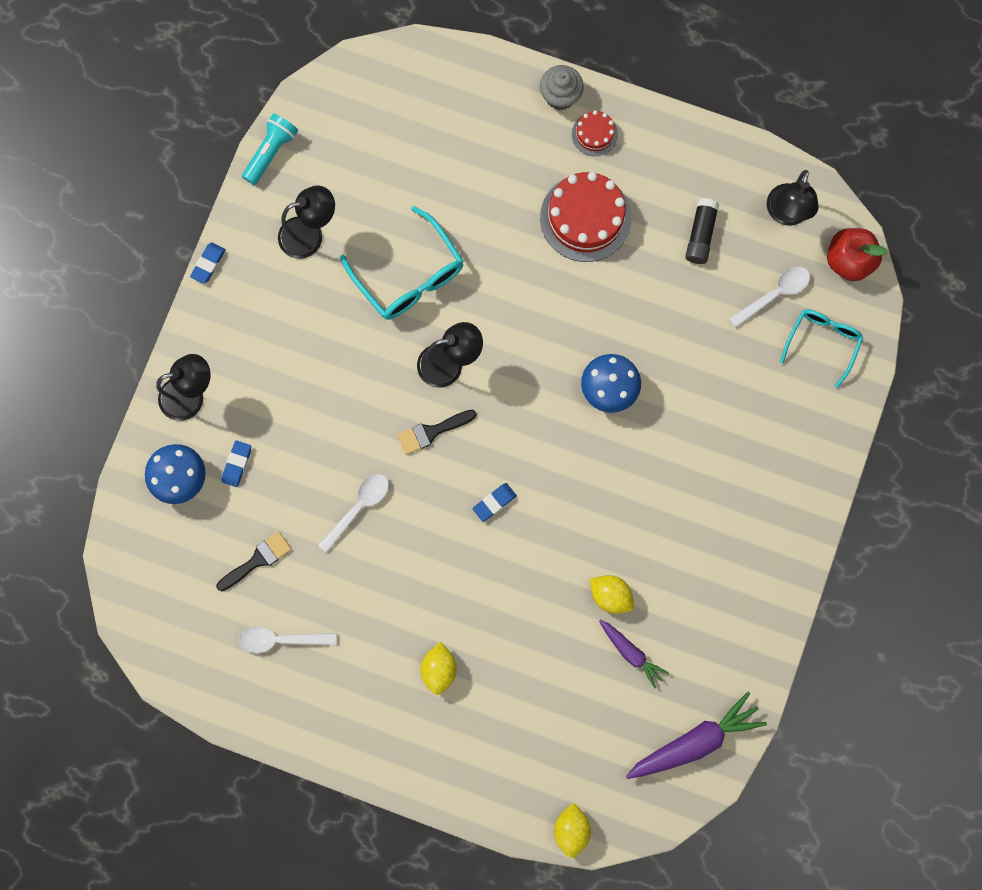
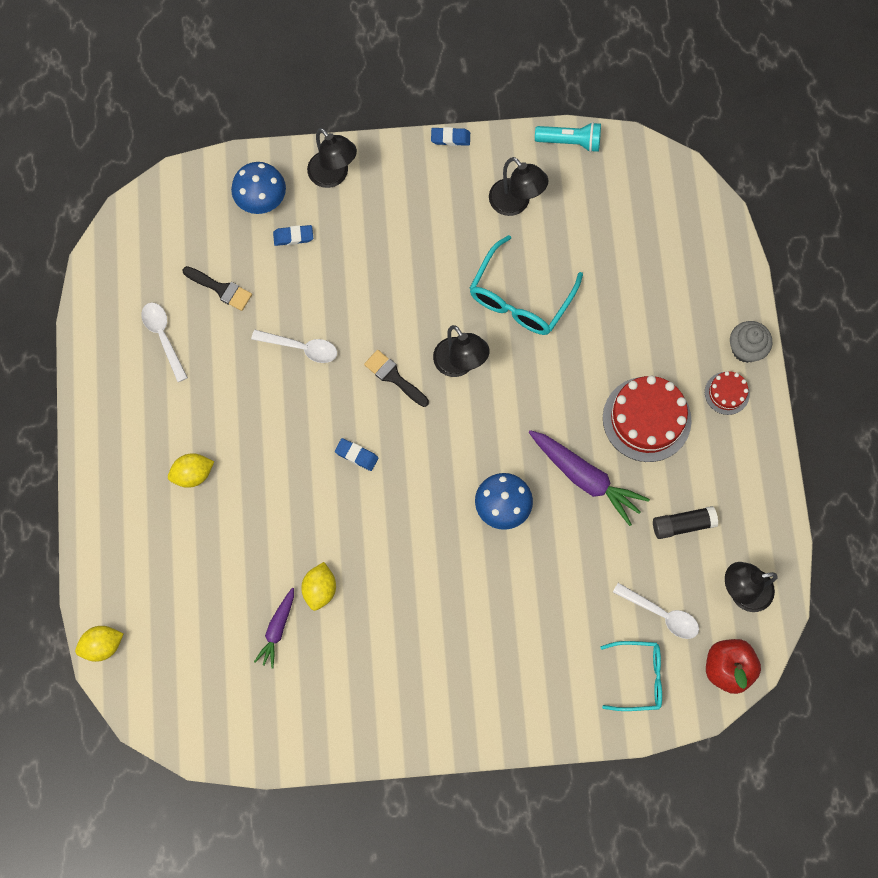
camera: 65 degrees right, 5 degrees down
(695, 741) = (223, 719): purple carrot -> purple carrot (585, 478)

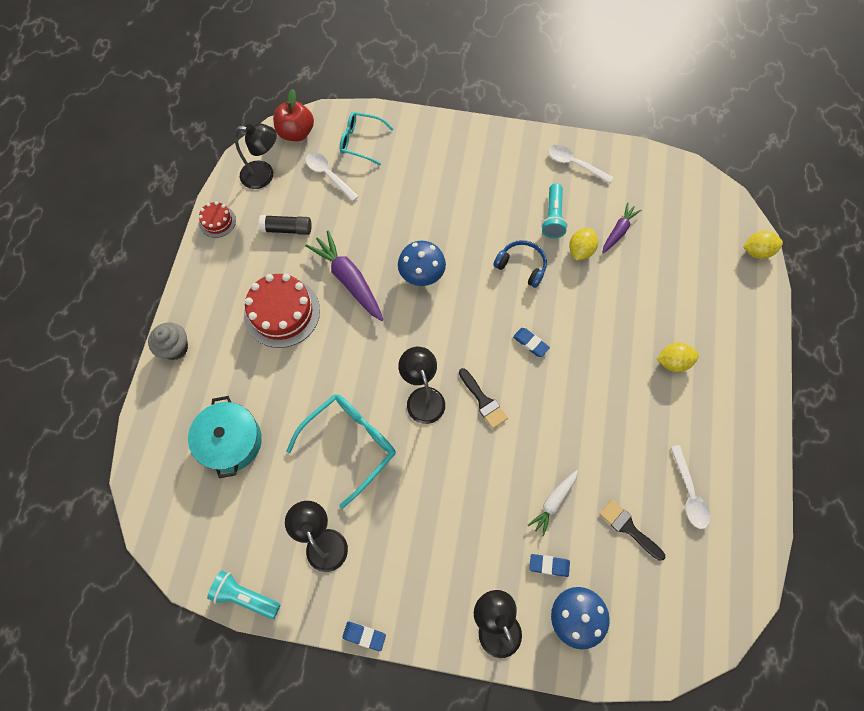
camera: 165 degrees left, 5 degrees down
(299, 294) = (553, 502): none -> white carrot
(301, 348) = (561, 449): white spoon -> white spoon (574, 164)
(362, 628) = (553, 217): none -> turquoise flashlight
(387, 549) = (521, 266): none -> blue headphones
(643, 270) = (230, 441): none -> turquoise pot
(727, 393) = (208, 316): red cake -> red cake (217, 221)

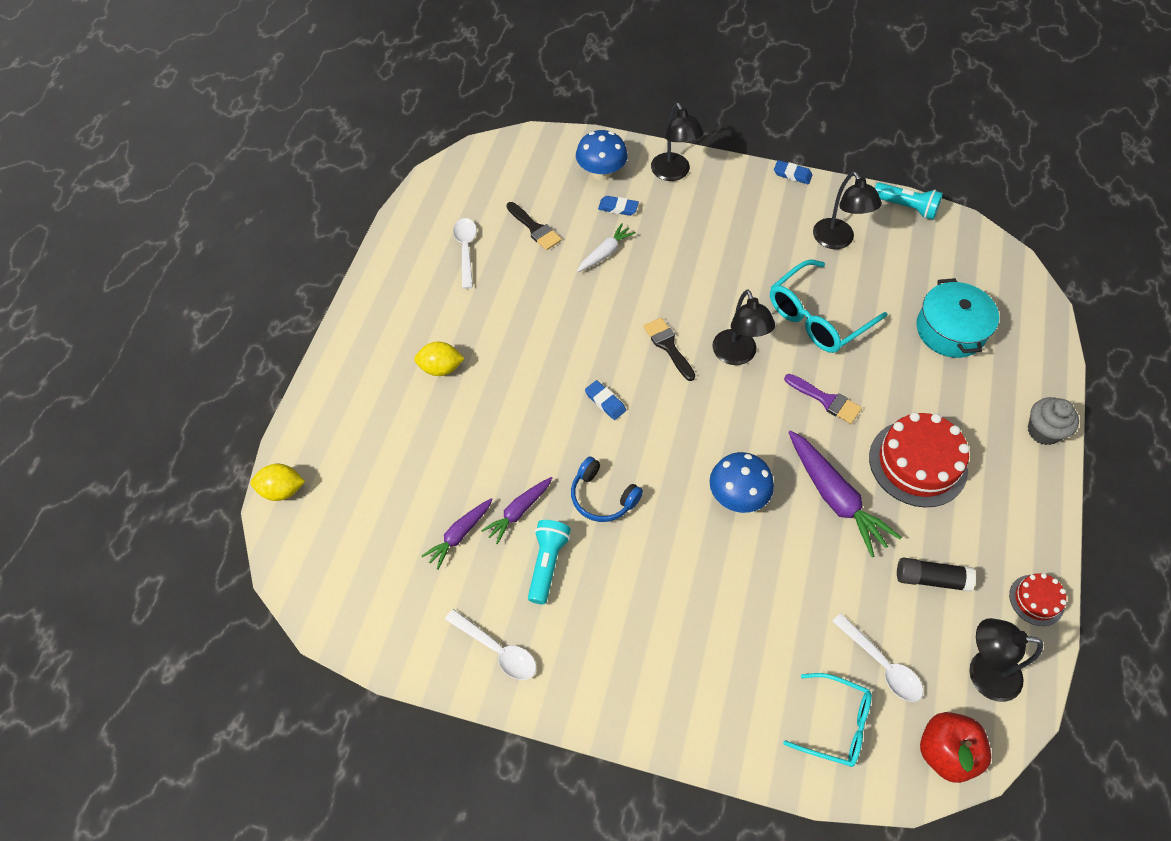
camera: 175 degrees left, 10 degrees down
(349, 360) = (826, 400): none -> purple brush
(580, 250) = (518, 512): yellow lemon -> purple carrot

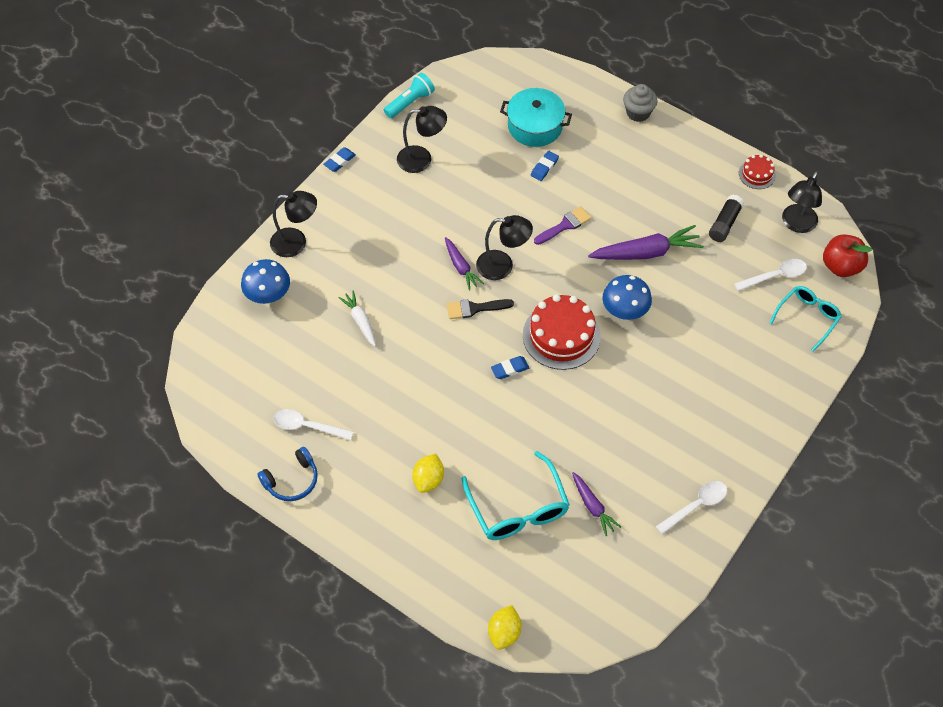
camera: 70 degrees left, 0 degrees up
(518, 512) = (587, 459): purple carrot -> purple carrot (461, 267)
(535, 228) = (308, 365): black brush -> none
(547, 564) = (638, 452): turquoise flashlight -> none
(602, 497) = (594, 398): blue headphones -> blue headphones (292, 480)
(618, 208) = (315, 296): blue eraser -> blue eraser (544, 167)
(817, 317) = (489, 201): turquoise glasses -> turquoise glasses (518, 508)
(918, 463) = (636, 193): red cake -> red cake (561, 335)

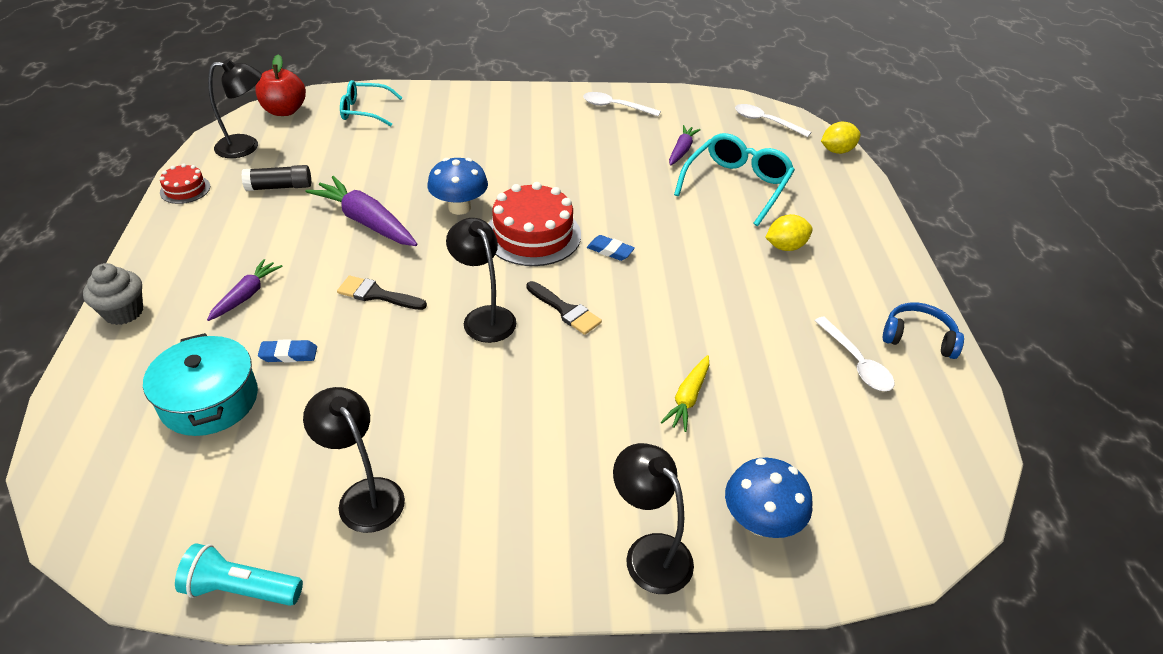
camera: 130 degrees left, 15 degrees down
(339, 161) = (448, 606): blue eraser -> none
(360, 321) = (688, 398): white carrot -> yellow carrot
(461, 267) = (520, 351): purple carrot -> purple carrot (246, 295)
(565, 225) = (376, 294): purple brush -> black brush
(775, 276) = (328, 139): white spoon -> white spoon (765, 122)

